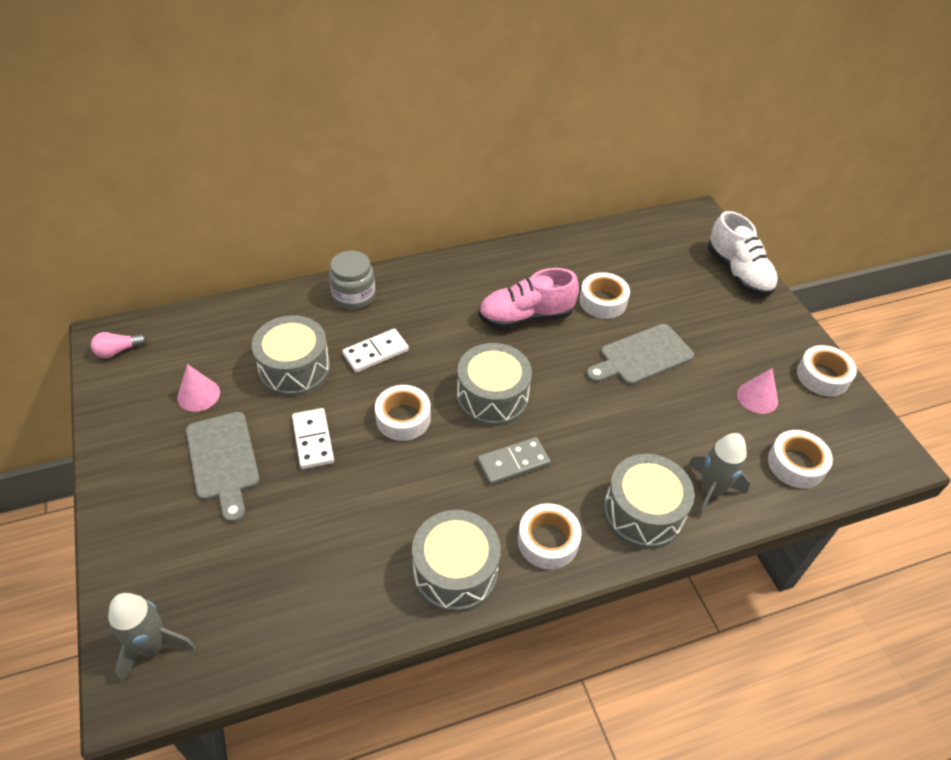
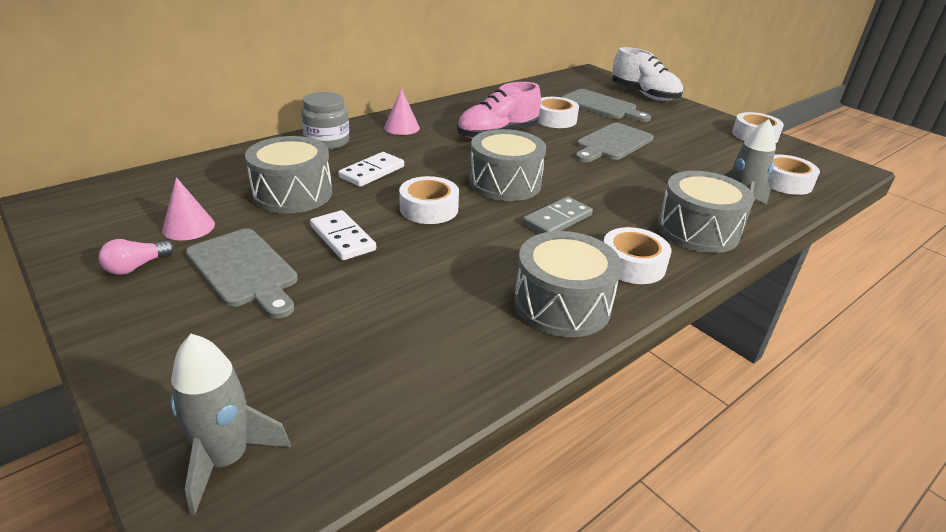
camera: 20 degrees left, 15 degrees down
(118, 351) = (70, 210): pink light bulb -> pink light bulb (136, 266)
(672, 286) = (601, 106): none -> grey cutting board
(757, 397) = (720, 152): pink cone -> pink cone (402, 127)

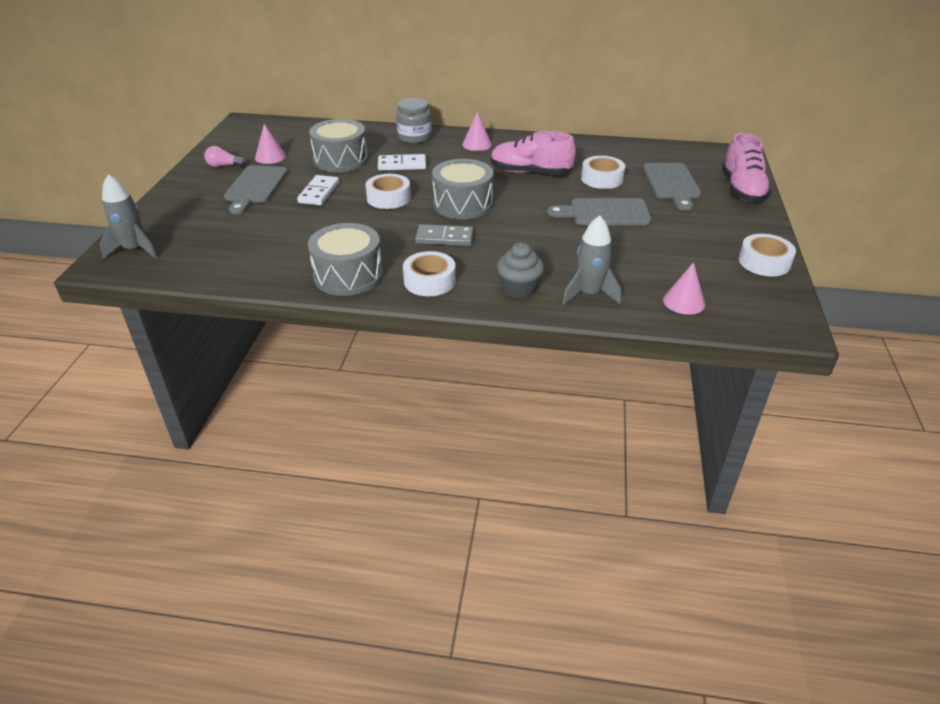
camera: 50 degrees right, 5 degrees up
(644, 95) = (742, 189): white shoe -> pink shoe
(697, 230) = (519, 289): grey drum -> grey cupcake
(785, 182) = (684, 302): white tape -> pink cone

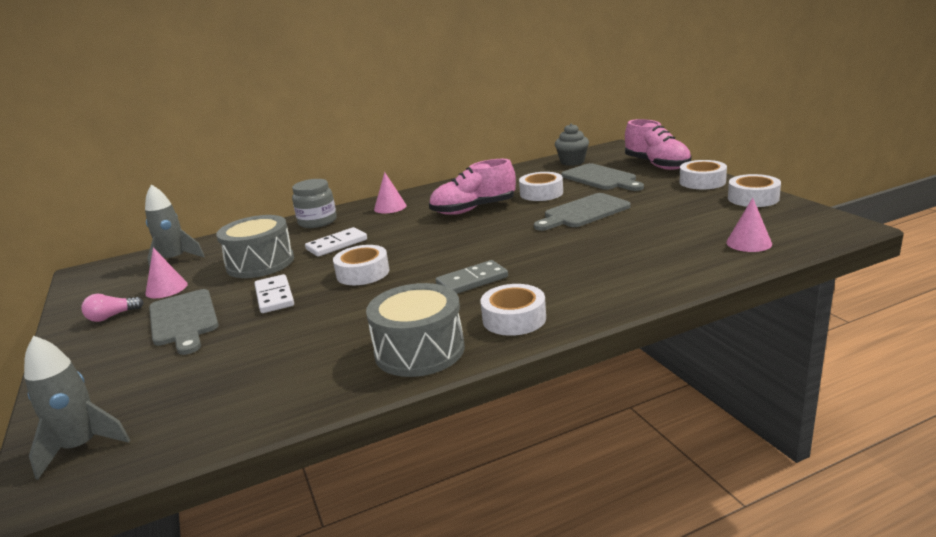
camera: 30 degrees left, 15 degrees down
(463, 204) = (447, 251): grey drum -> none
(519, 289) = (607, 289): grey cupcake -> grey cupcake (572, 162)
(589, 294) = (671, 268): grey rocket -> grey rocket (175, 260)
(750, 225) = (702, 182): none -> white tape

